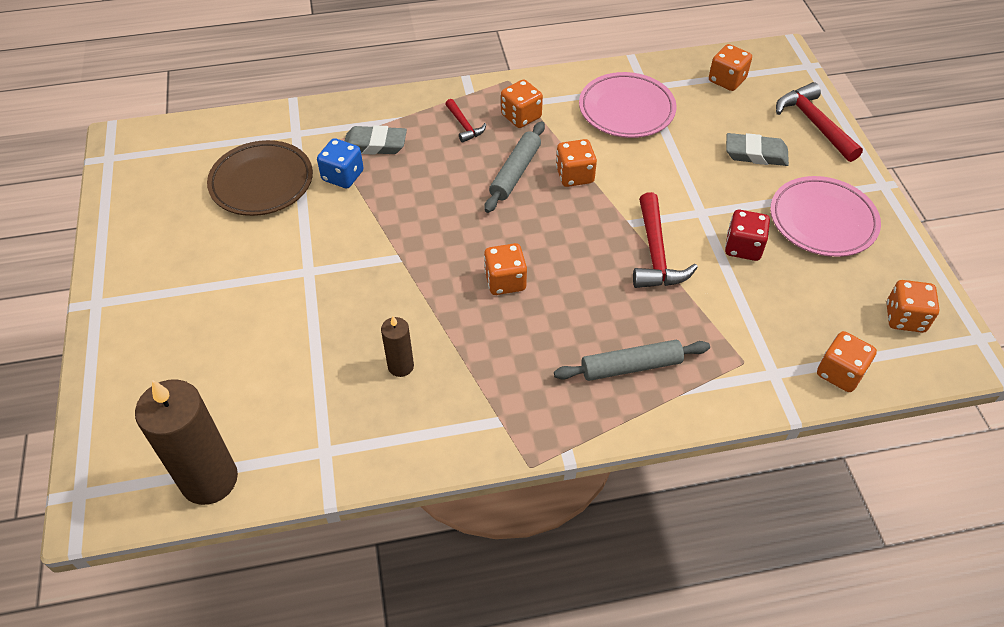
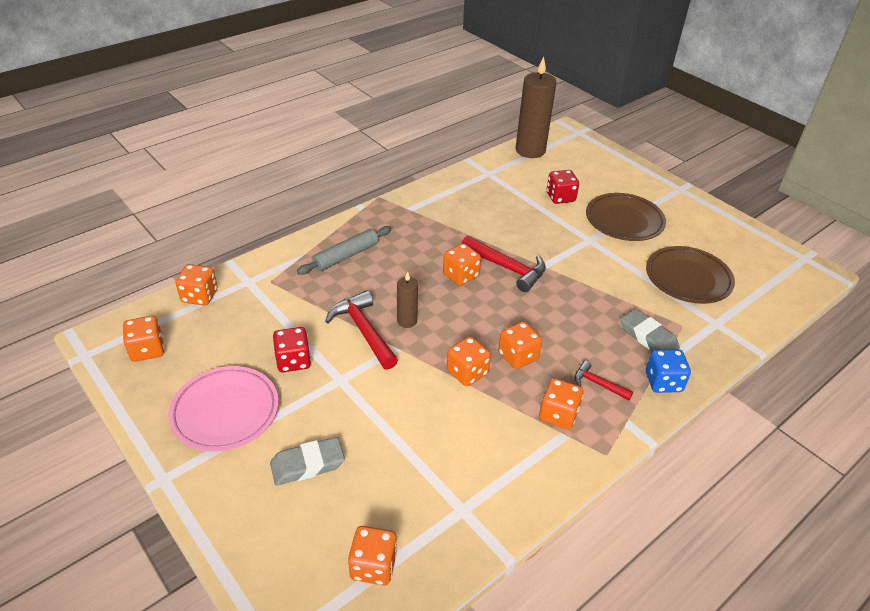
camera: 150 degrees right, 10 degrees down
(235, 281) = (624, 221): none -> brown plate
(270, 354) = (560, 197): none -> red dice
(343, 176) = (641, 304): blue dice -> blue dice (663, 382)
(375, 144) = (648, 337): grey eraser -> grey eraser turned 75 degrees clockwise
(401, 366) = (484, 214): brown candle -> brown candle (407, 321)
(515, 172) = (518, 356): grey rolling pin -> orange dice
(626, 110) = (464, 467): pink plate -> none
(814, 123) = (250, 537): red hammer -> red hammer (507, 268)

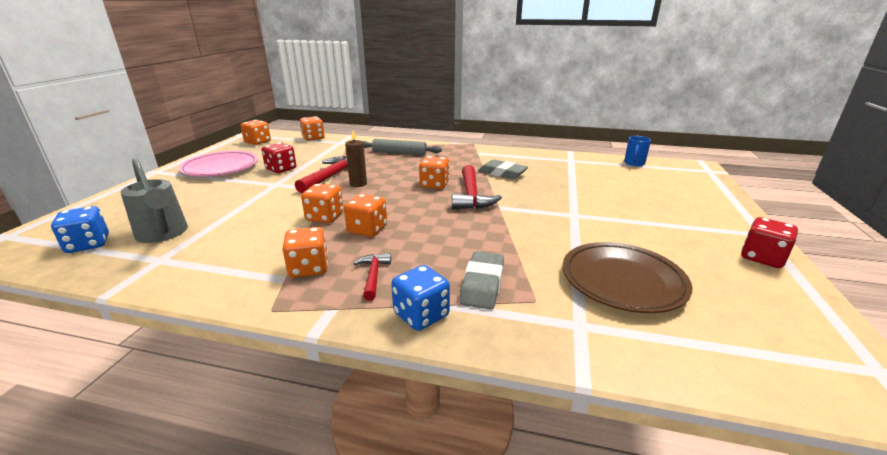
camera: 55 degrees right, 15 degrees down
(307, 464) = (185, 198): grey eraser -> grey eraser (502, 173)
(373, 566) = (88, 244): orange dice -> blue dice
(402, 499) = (163, 234): none -> grey watering can
(530, 150) = (634, 163): brown candle -> blue mug
(560, 197) = (603, 188): red dice -> red dice (762, 258)
(624, 221) = (637, 221): brown plate -> none

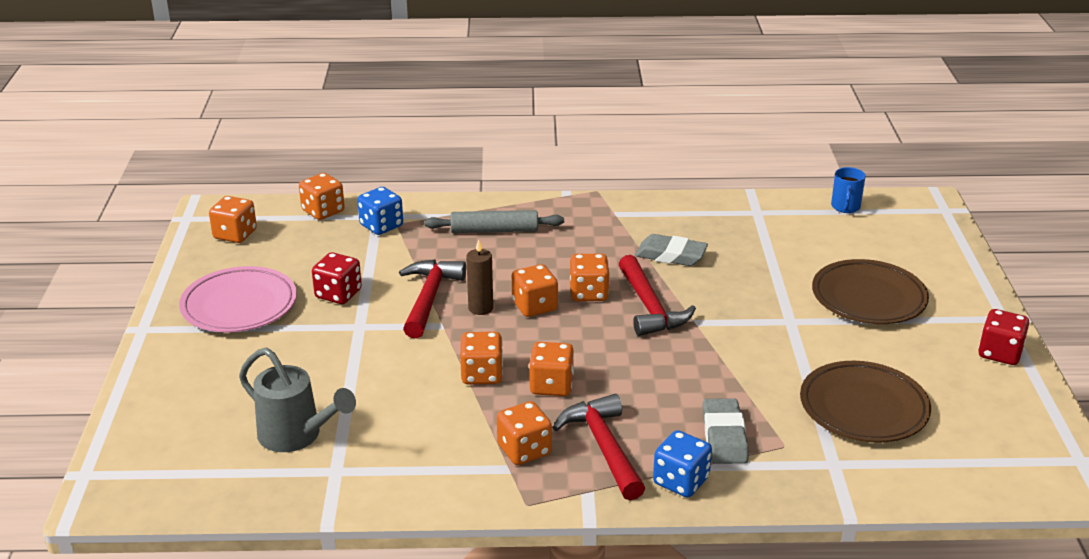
camera: 15 degrees left, 5 degrees up
(88, 244) = (216, 466): blue dice -> blue dice (381, 226)
(373, 276) = (603, 447): red hammer -> red hammer, size x1.79
(393, 187) = (534, 306): none -> orange dice
(642, 209) = (868, 298): none -> brown plate

